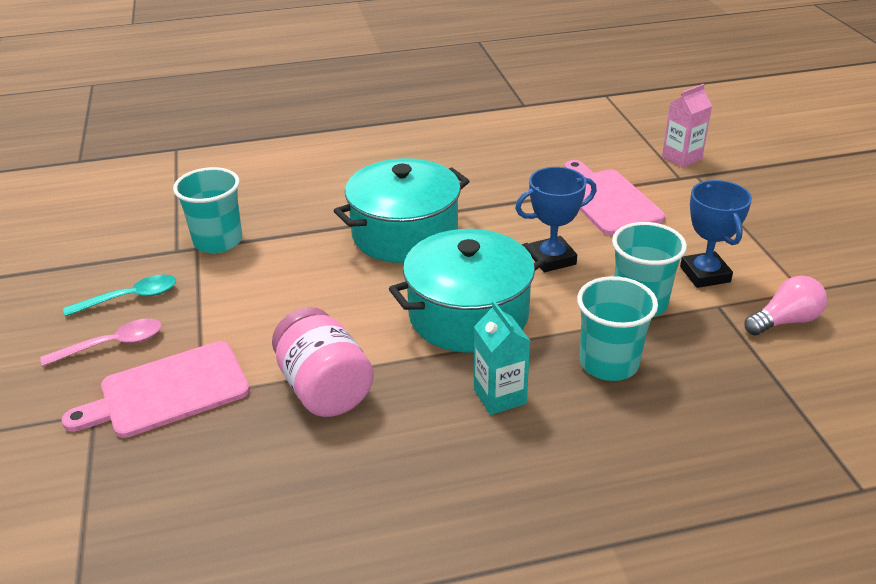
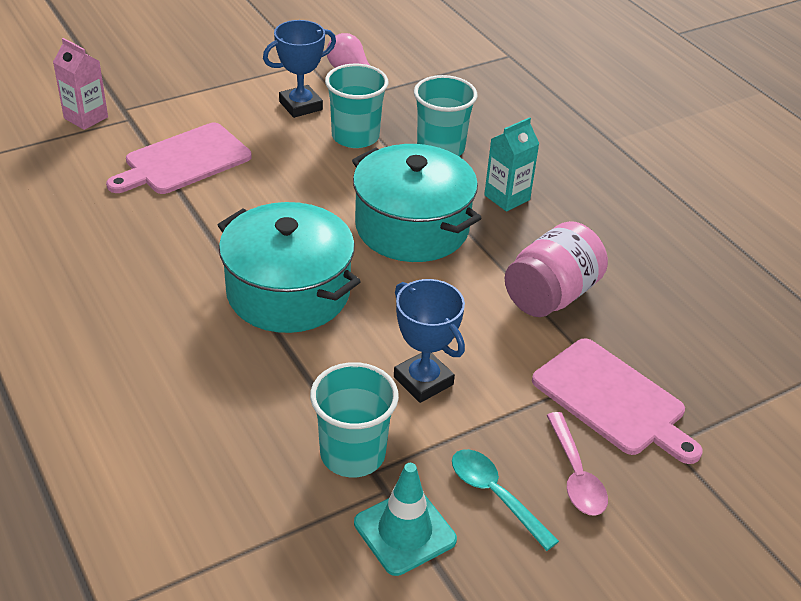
camera: 110 degrees left, 5 degrees up
(113, 344) = (576, 475): pink spoon -> pink spoon turned 150 degrees counterclockwise
(137, 252) = (405, 531): none -> turquoise traffic cone
(552, 259) = (304, 187): blue trophy -> blue trophy (423, 381)

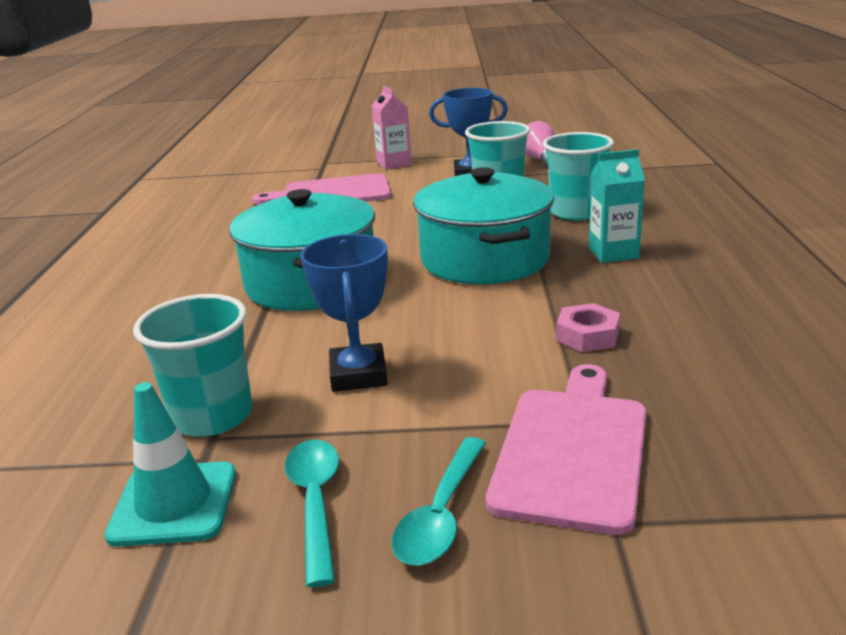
camera: 35 degrees right, 15 degrees down
(86, 118) = (291, 164): pink carton -> pink carton (394, 164)
(551, 295) = (587, 335): pink jar -> pink nut
(576, 475) = (441, 514): pink spoon -> turquoise spoon
(613, 400) = (573, 450): pink cutting board -> pink cutting board turned 150 degrees counterclockwise

